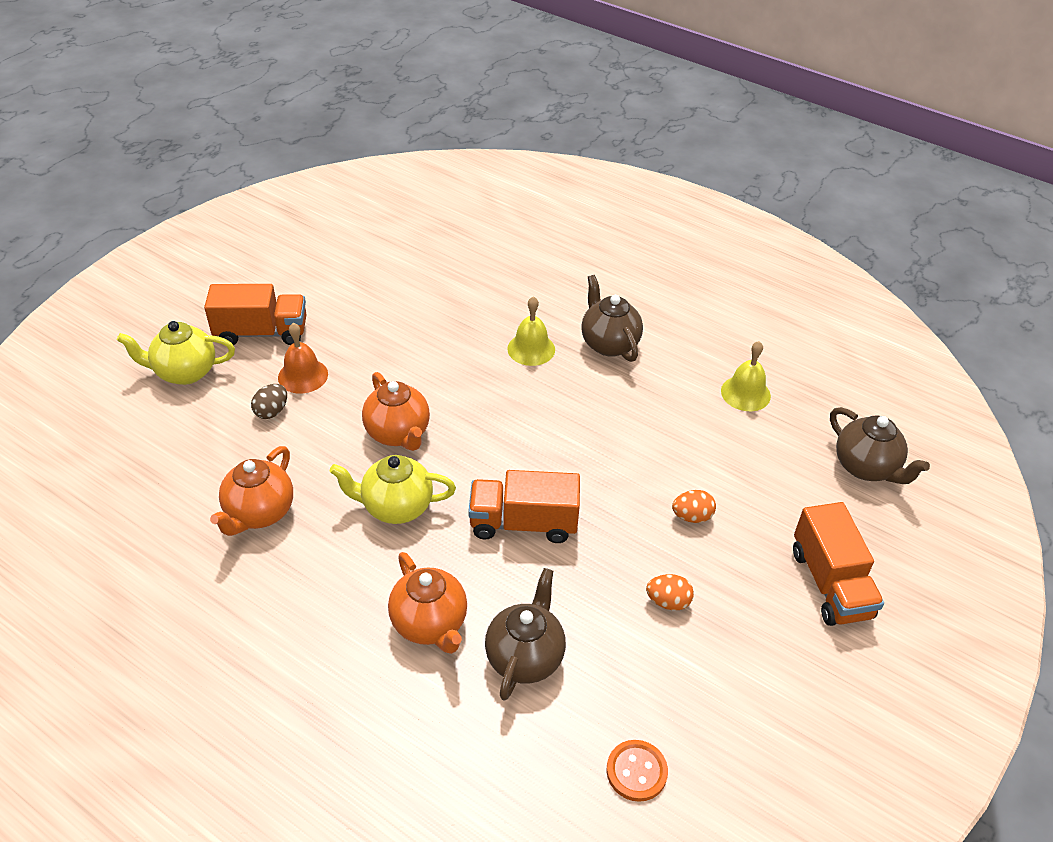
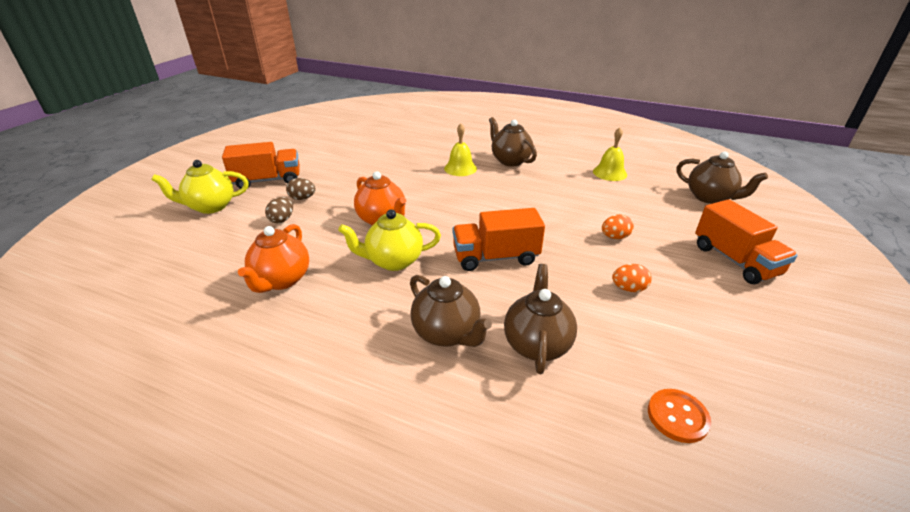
camera: 10 degrees left, 10 degrees down
(303, 375) = (302, 198): orange bell -> brown egg
(430, 624) = (447, 333): orange teapot -> brown teapot

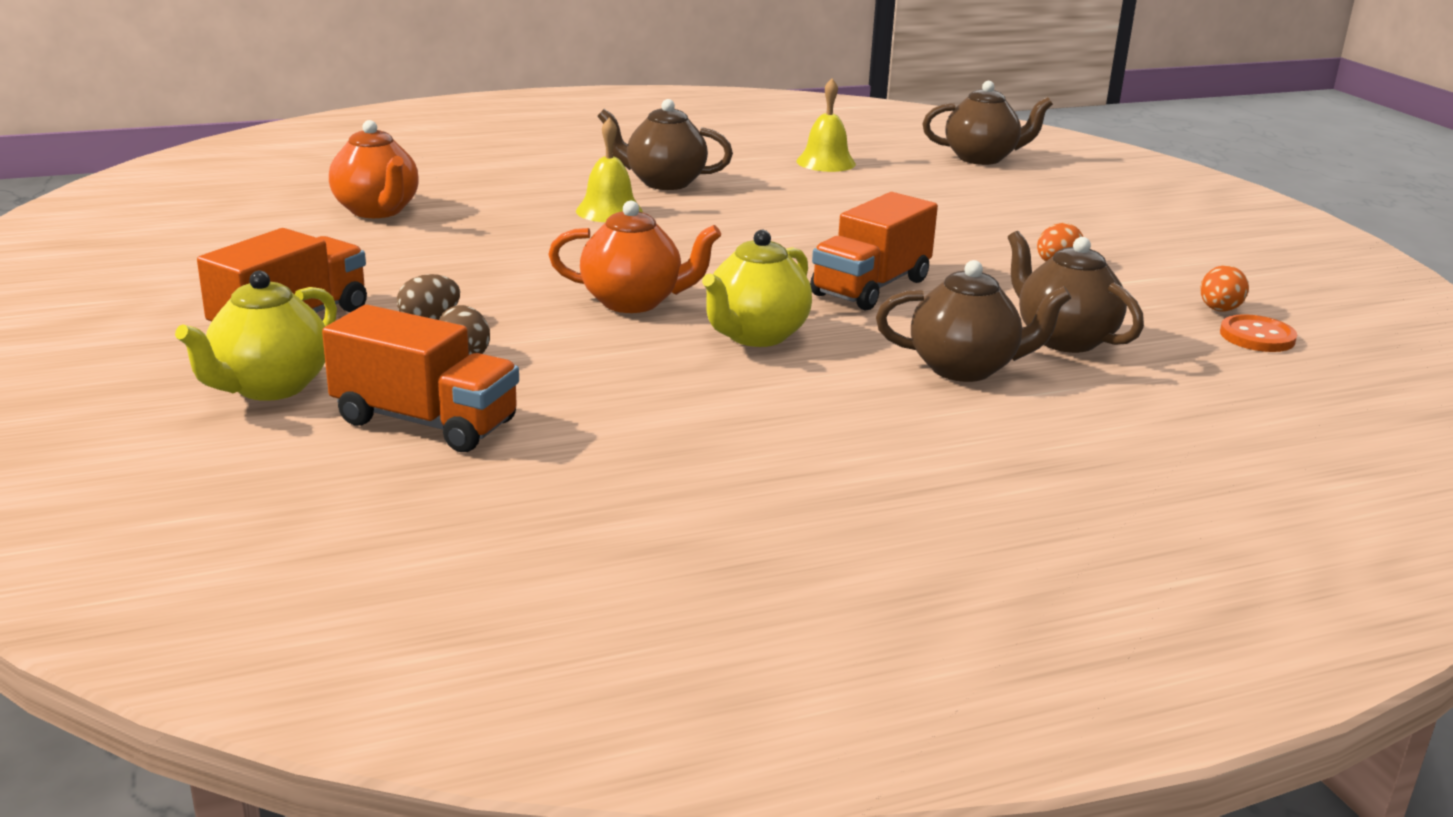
camera: 45 degrees left, 10 degrees down
(281, 280) = (646, 411): orange teapot -> orange teapot (377, 211)
(614, 237) = (958, 225): orange egg -> orange egg (1219, 310)
(735, 260) = (1102, 208): orange truck -> orange truck (425, 422)

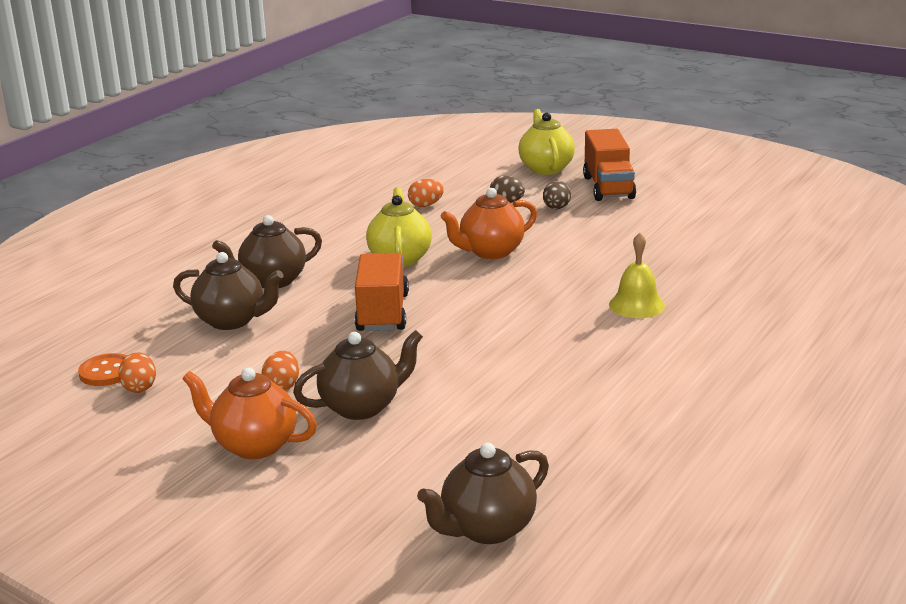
camera: 145 degrees right, 0 degrees up
(377, 211) = (748, 248): orange teapot -> orange teapot (254, 445)
(425, 422) = (464, 179): orange truck -> none
(578, 399) = (426, 205): none -> orange egg
(663, 183) = (666, 348): brown teapot -> brown teapot (362, 407)
(826, 162) = (607, 440): yellow bell -> none

